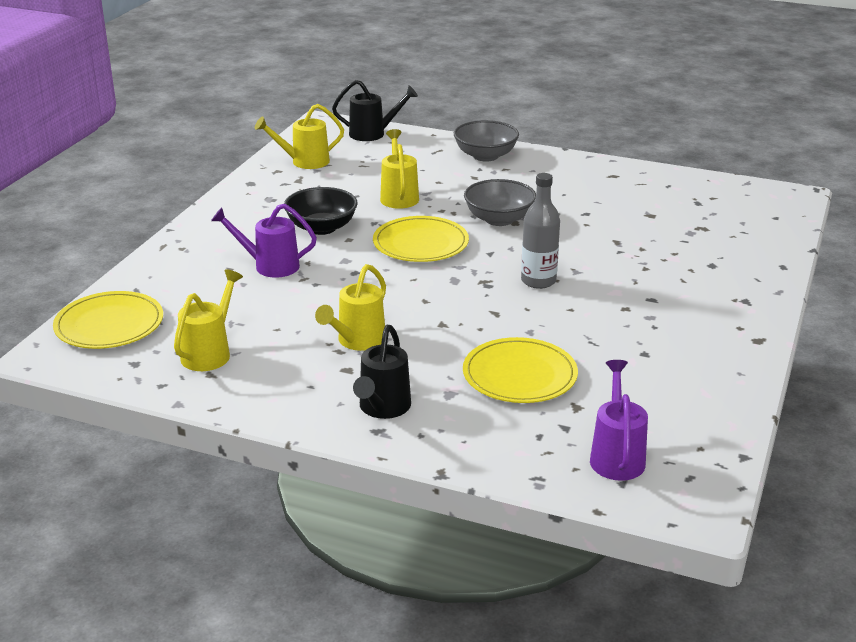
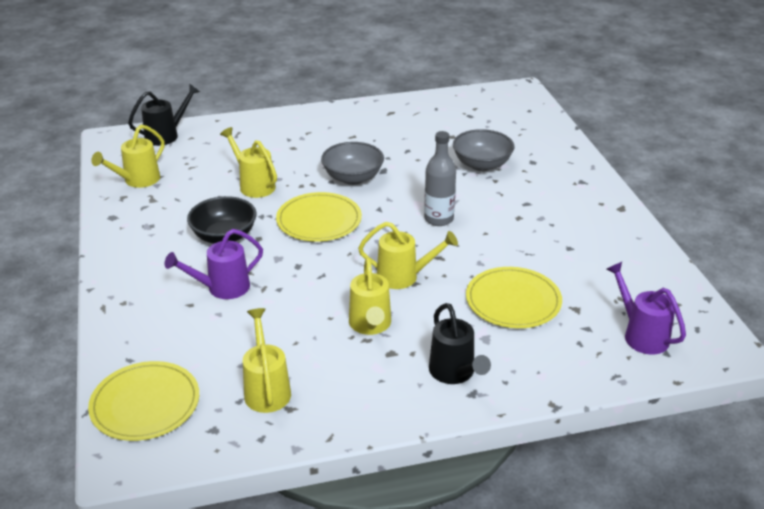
camera: 35 degrees left, 5 degrees up
(439, 315) = (403, 277): none -> yellow watering can
(485, 156) = (280, 126): grey bowl -> grey bowl (482, 164)

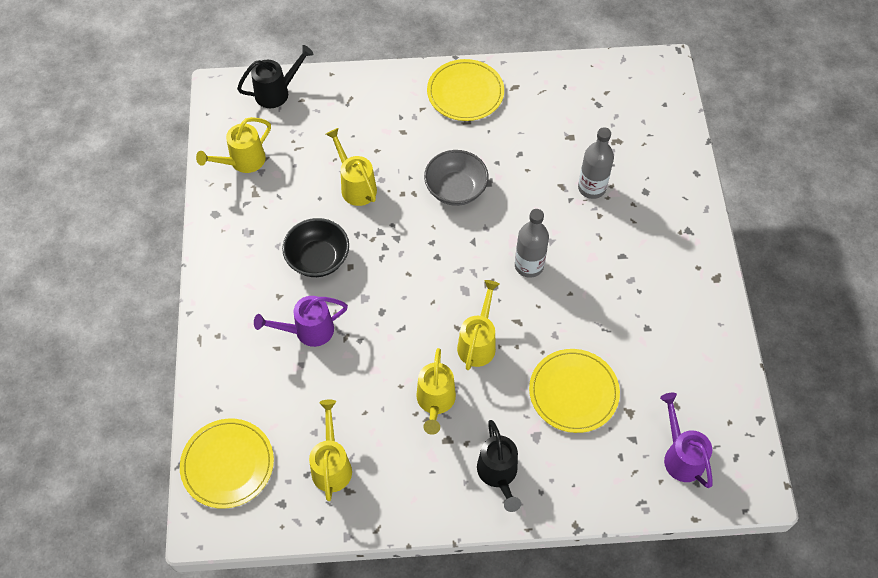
camera: 10 degrees right, 25 degrees up
(319, 220) = (411, 249): yellow plate -> yellow plate (465, 92)
(403, 277) = (478, 343): yellow watering can -> yellow watering can turned 90 degrees counterclockwise
(482, 164) = (591, 188): grey bowl -> grey bottle

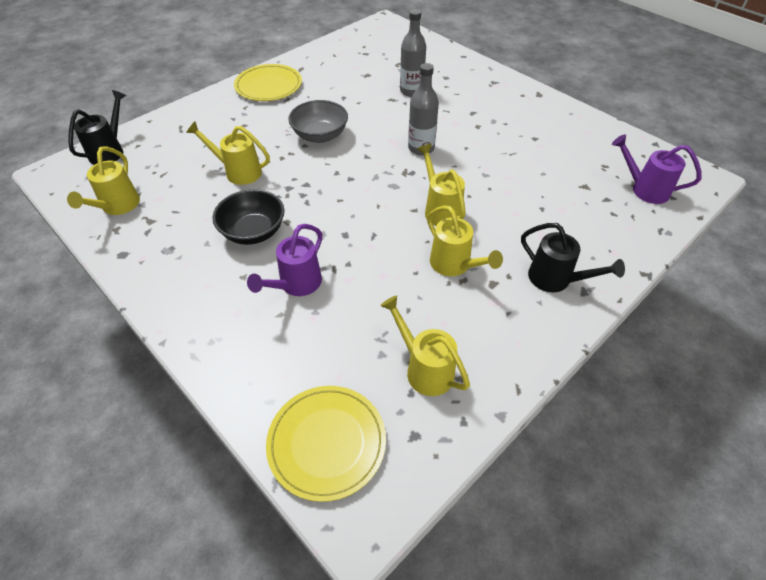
camera: 40 degrees left, 10 degrees down
(573, 392) = (538, 197): yellow plate -> none

